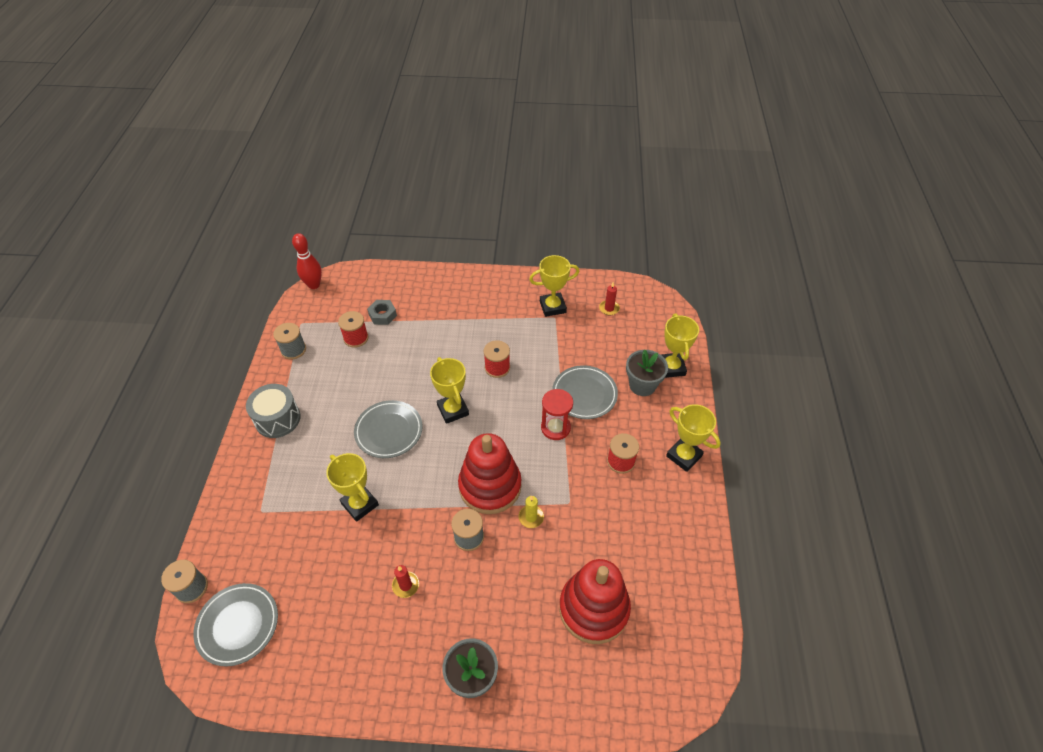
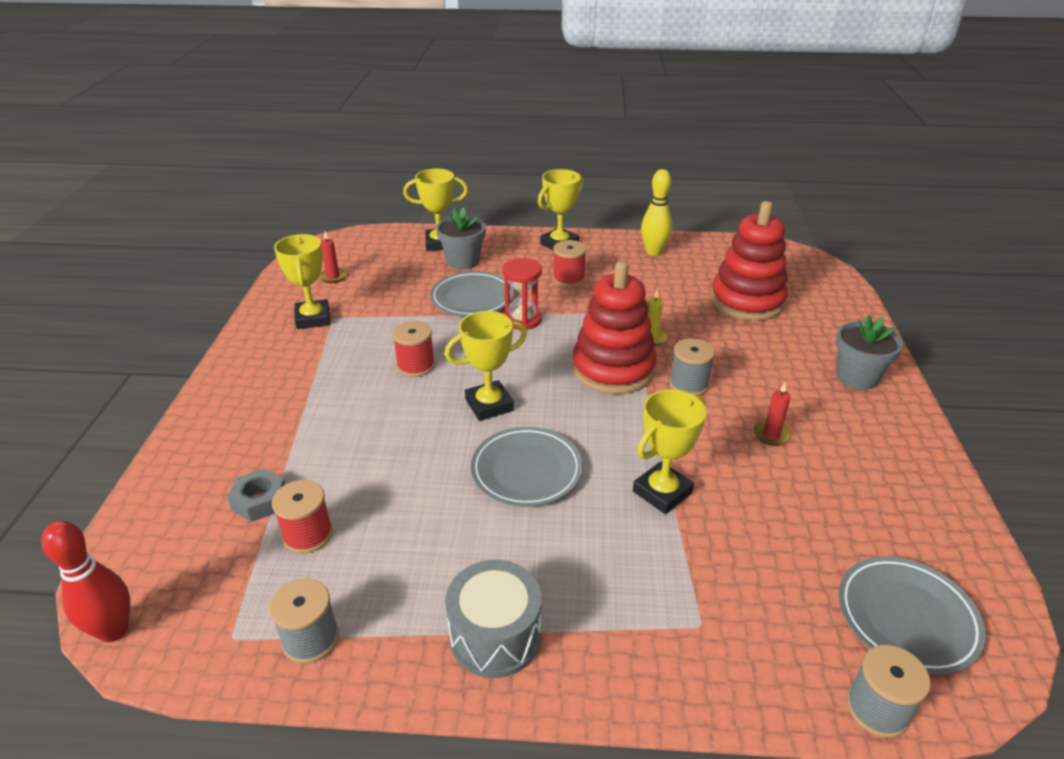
camera: 90 degrees left, 15 degrees down
(680, 536) = (653, 252): none -> yellow bowling pin

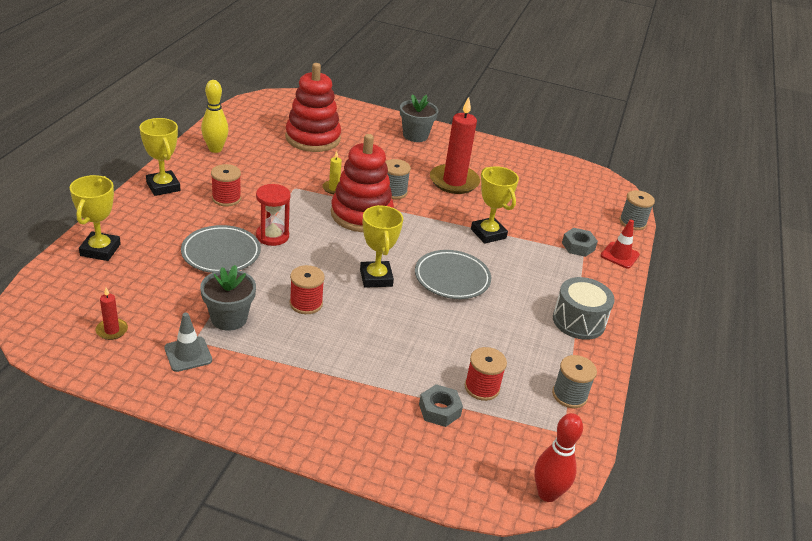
camera: 80 degrees left, 0 degrees up
(313, 318) = (188, 354): yellow trophy -> grey traffic cone
(463, 261) = (149, 244): grey flower pot -> grey flower pot (229, 318)
(714, 616) = (578, 246): none -> grey nut
(734, 690) = (619, 255): none -> red traffic cone
(771, 435) = (454, 181): red candle -> red candle, size x2.22
(906, 617) = (588, 195): grey plate -> none

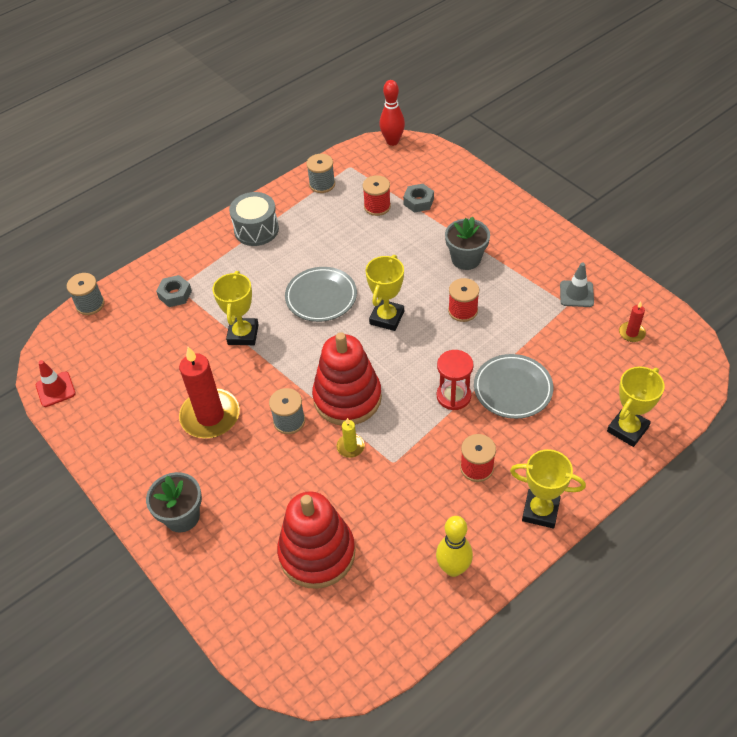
camera: 140 degrees left, 15 degrees up
(163, 186) = (540, 511): yellow trophy -> yellow trophy turned 75 degrees counterclockwise
(229, 318) = (533, 316): grey flower pot -> grey flower pot (466, 259)
(619, 255) = (149, 274): red traffic cone -> red traffic cone (55, 389)

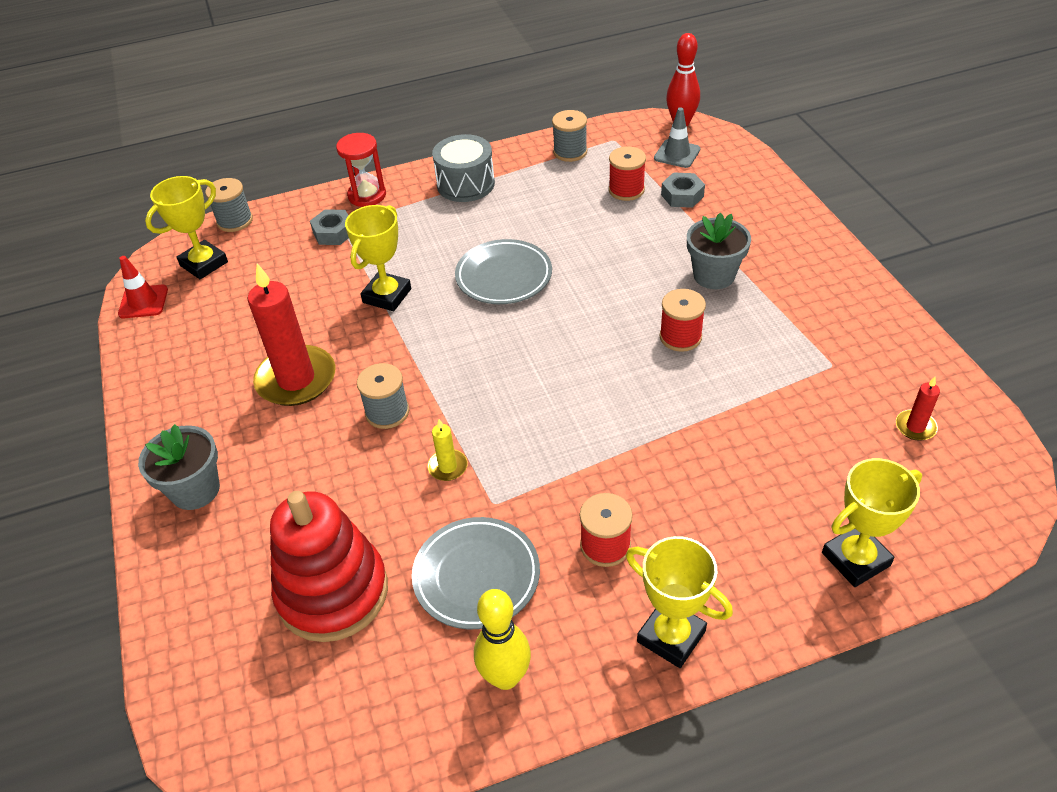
camera: 20 degrees right, 5 degrees down
(347, 398) = (475, 404): red stacking toy -> none
(387, 318) = (575, 320): yellow trophy -> yellow trophy (204, 264)
(453, 396) = (617, 441): red hourglass -> red hourglass (367, 195)
(512, 389) = (705, 455): grey plate -> grey plate (476, 576)
(576, 294) = (852, 355): grey traffic cone -> grey traffic cone (677, 154)

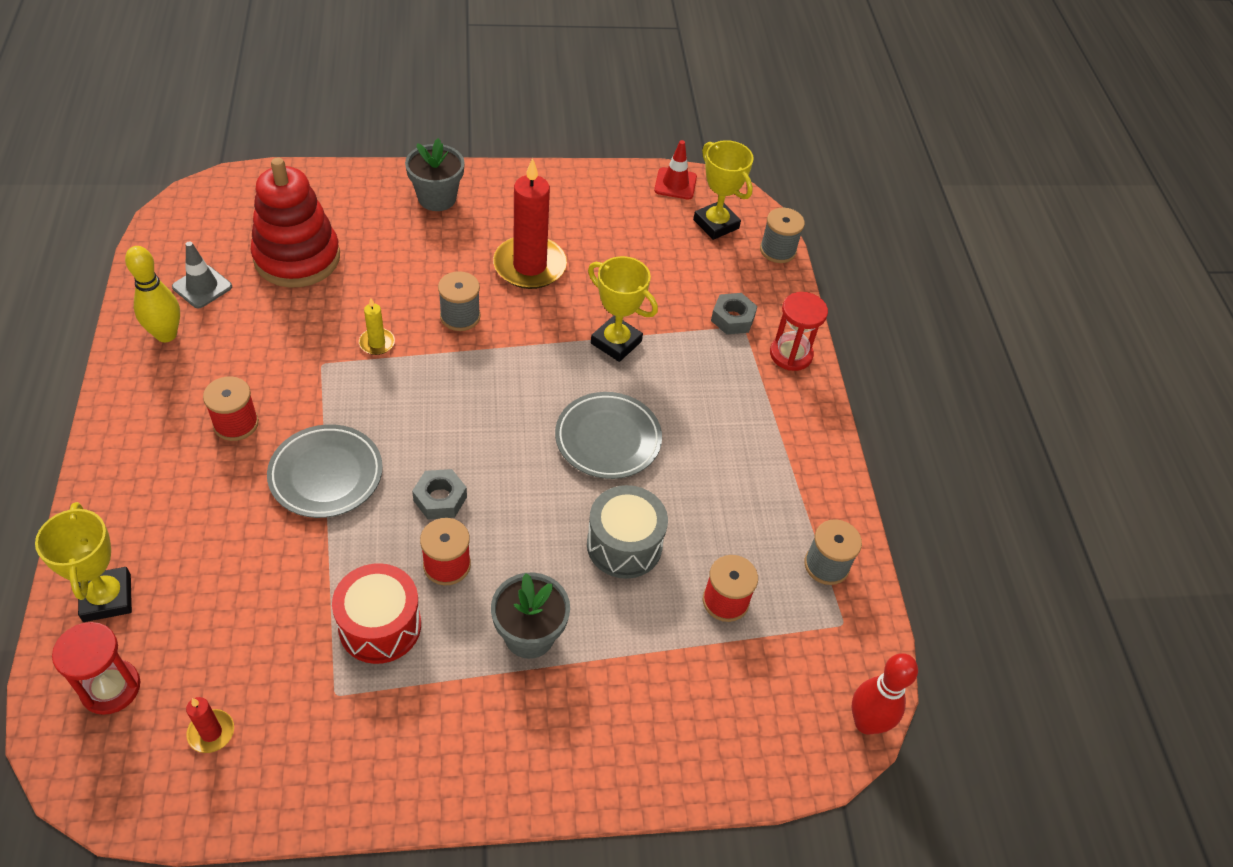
camera: 95 degrees right, 5 degrees up
(465, 184) = (786, 443): grey drum -> grey drum (624, 545)
(476, 576) = (259, 338): grey plate -> grey plate (326, 475)
(671, 636) = (130, 439): yellow trophy -> none
(677, 154) = (789, 688): grey traffic cone -> grey traffic cone (202, 287)
(682, 195) = (694, 659): grey nut -> grey nut (440, 499)
(759, 359) = (380, 626): none -> red drum
(931, 512) = (110, 688): none -> red hourglass

